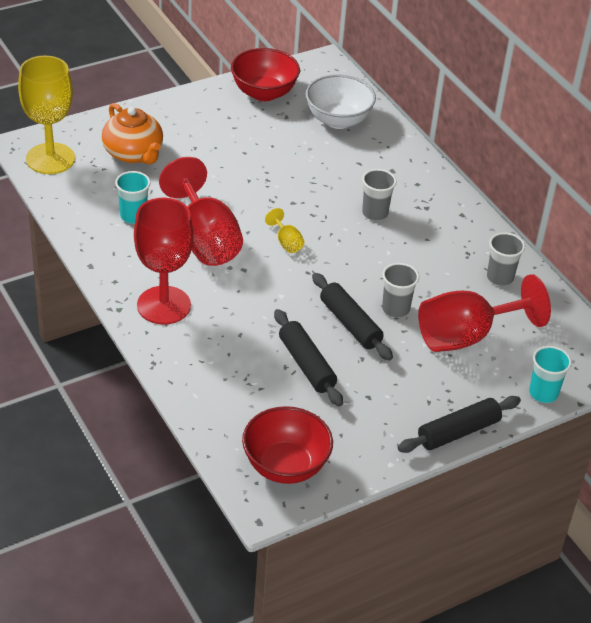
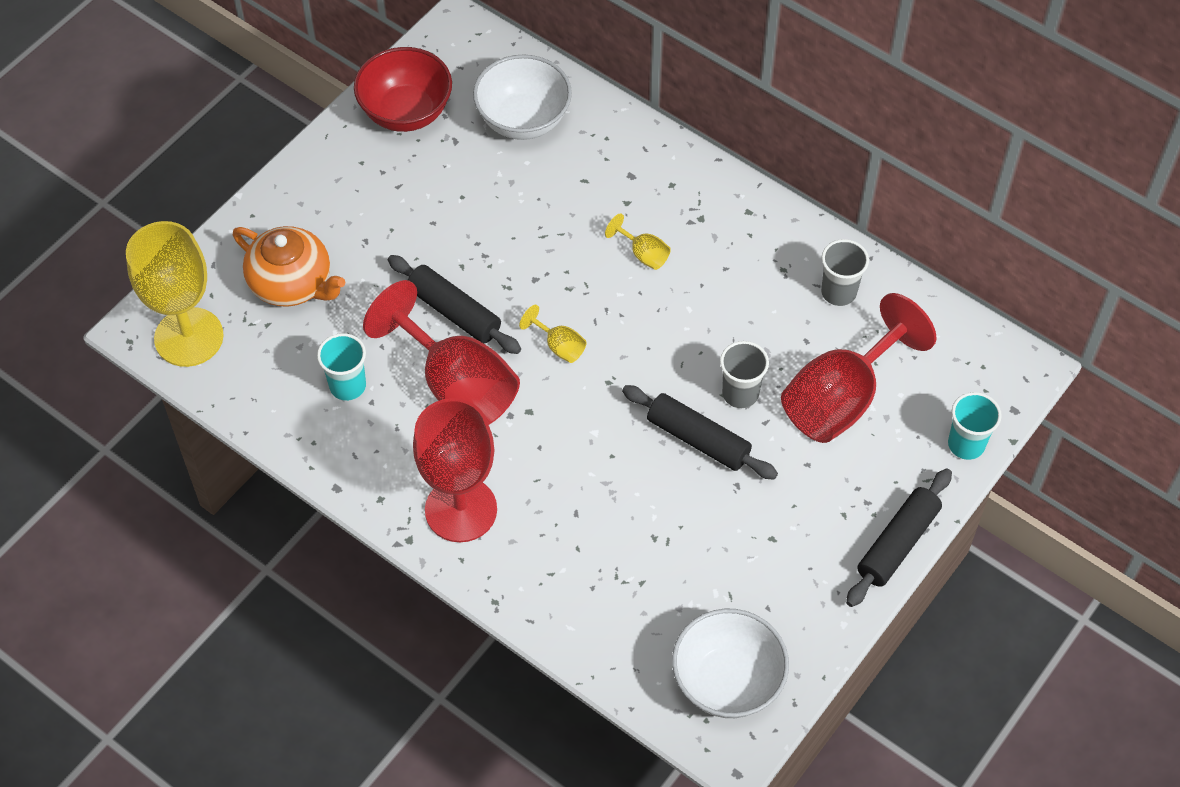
camera: 20 degrees left, 15 degrees up
(285, 466) = (727, 682): red bowl -> white bowl
(306, 365) = (677, 524): black rolling pin -> black rolling pin (454, 312)
(375, 213) = (643, 254): grey cup -> yellow goblet

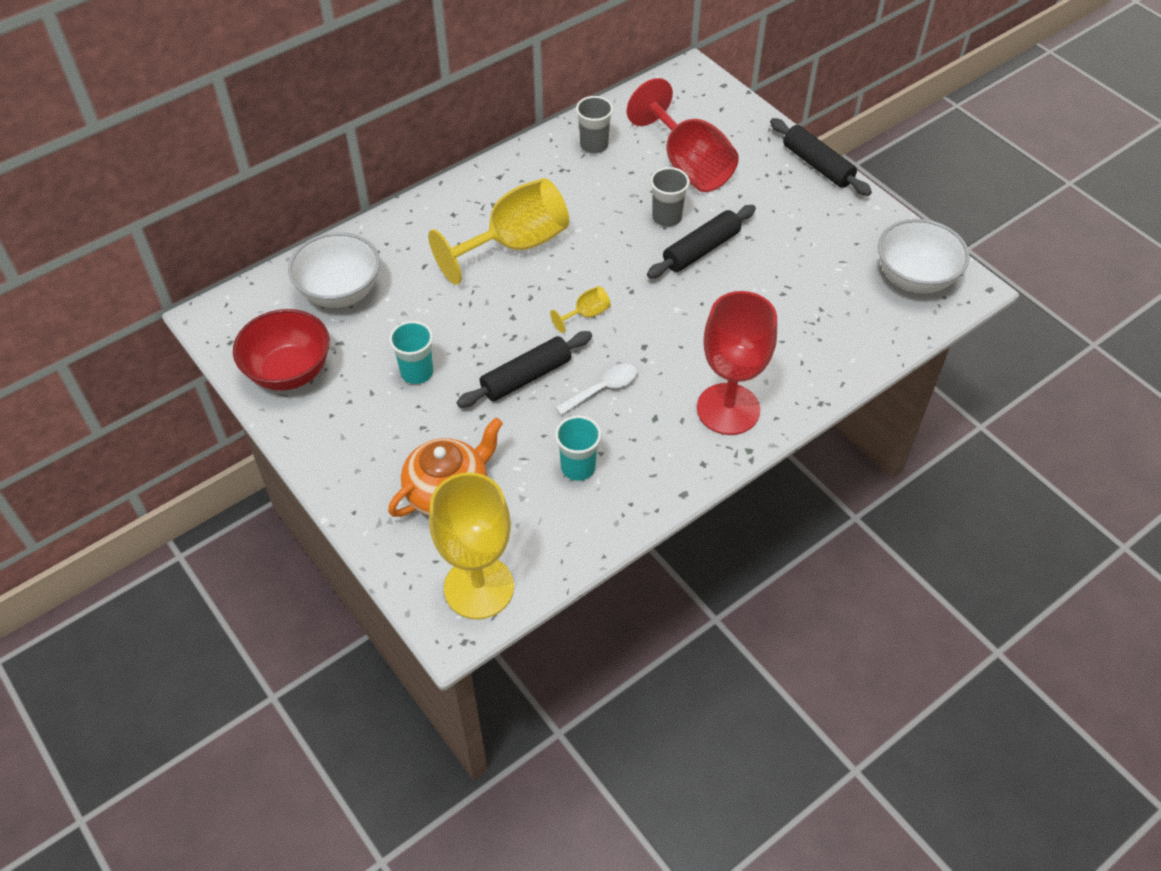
camera: 75 degrees left, 5 degrees down
(457, 385) = (602, 389): red goblet -> white spoon
(643, 254) = (515, 245): yellow goblet -> yellow goblet, size x2.39
(966, 444) = (745, 113): turquoise cup -> turquoise cup (417, 372)

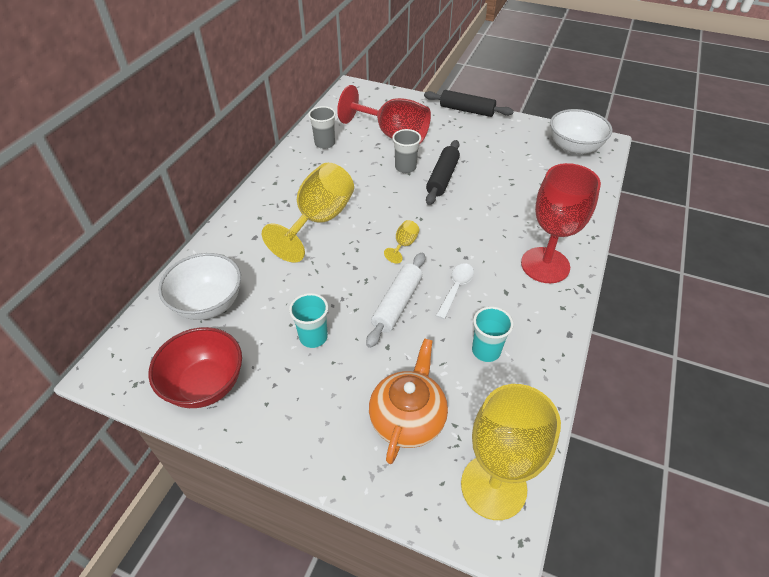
camera: 30 degrees left, 5 degrees down
(526, 377) = (397, 304): black rolling pin -> white rolling pin

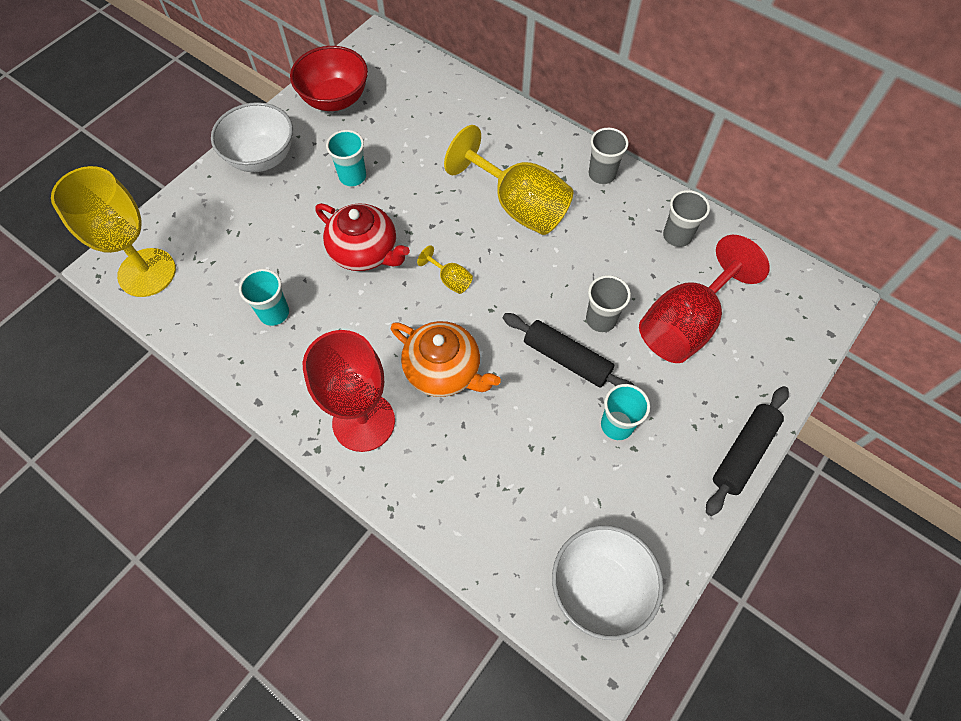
camera: 105 degrees right, 15 degrees up
(208, 304) = (425, 105): white bowl -> white bowl (262, 157)
(276, 182) = (602, 174): none -> grey cup
(397, 304) = (365, 252): white rolling pin -> red teapot
(408, 418) = (236, 229): orange teapot -> orange teapot (444, 371)
(456, 288) = (365, 312): white spoon -> none
(477, 153) = (617, 425): none -> turquoise cup

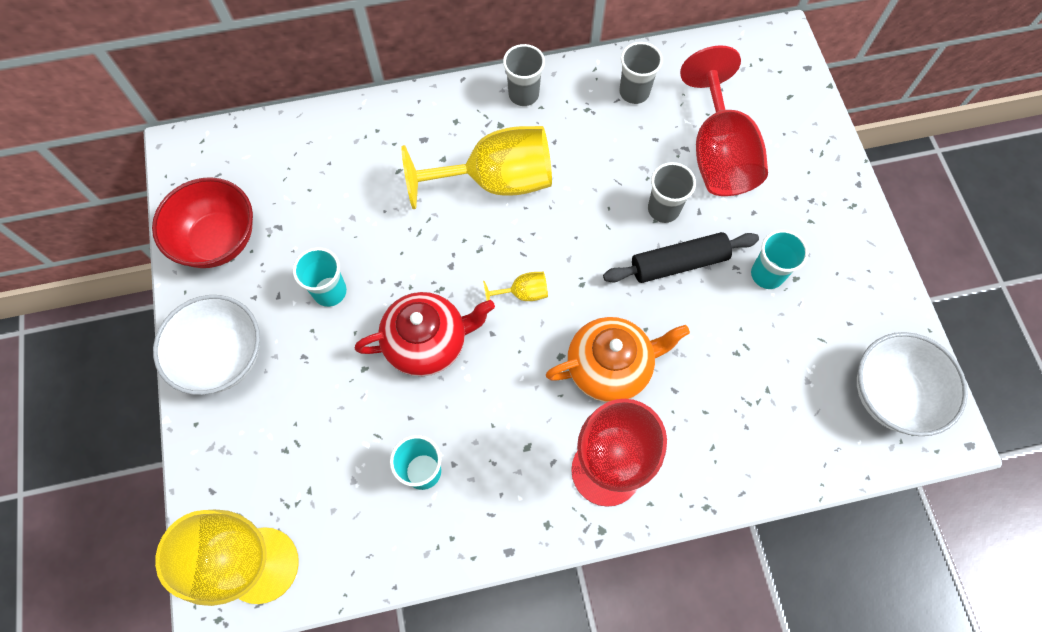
camera: 50 degrees left, 5 degrees up
(743, 453) = (857, 207): black rolling pin -> none

